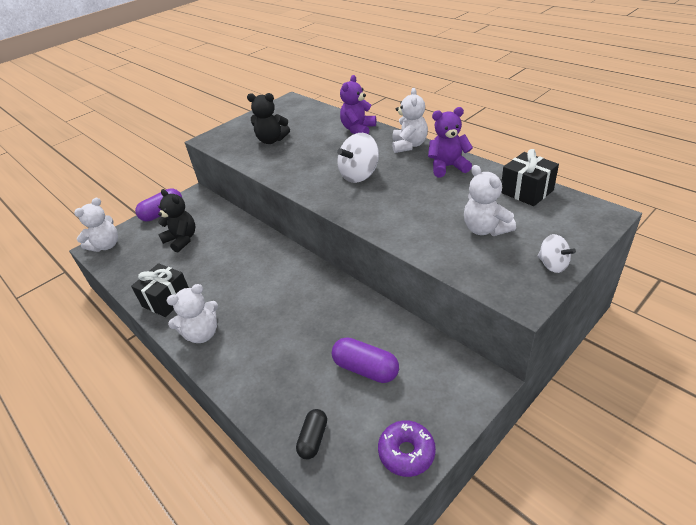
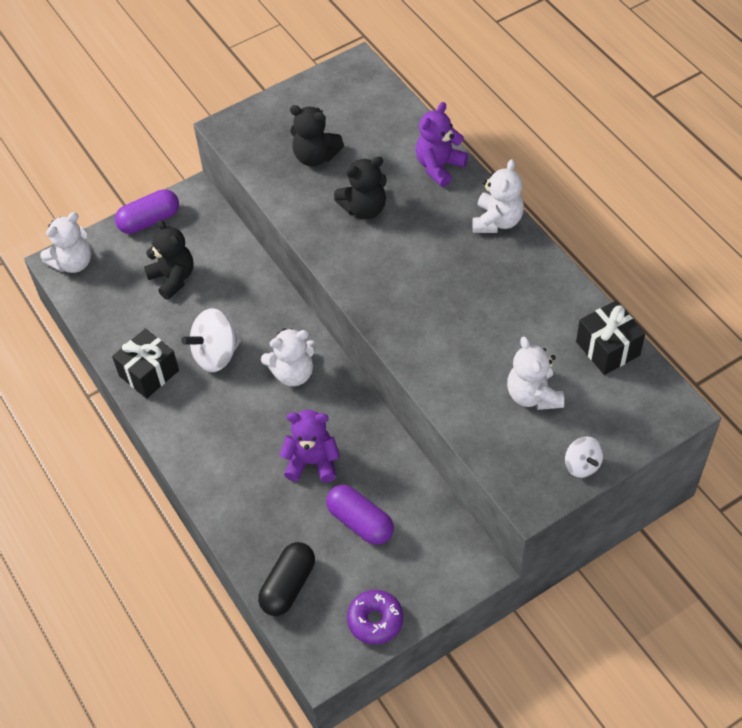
camera: 10 degrees right, 15 degrees up
(202, 334) = (187, 433): white teddy bear -> white teddy bear (293, 373)
(313, 157) = (364, 208): none -> black teddy bear
(313, 439) = (288, 586): black capsule -> black capsule, size x1.53
(359, 175) = (415, 262): white spinning top -> white spinning top (216, 354)
(448, 167) = (531, 278): purple teddy bear -> purple teddy bear (312, 462)

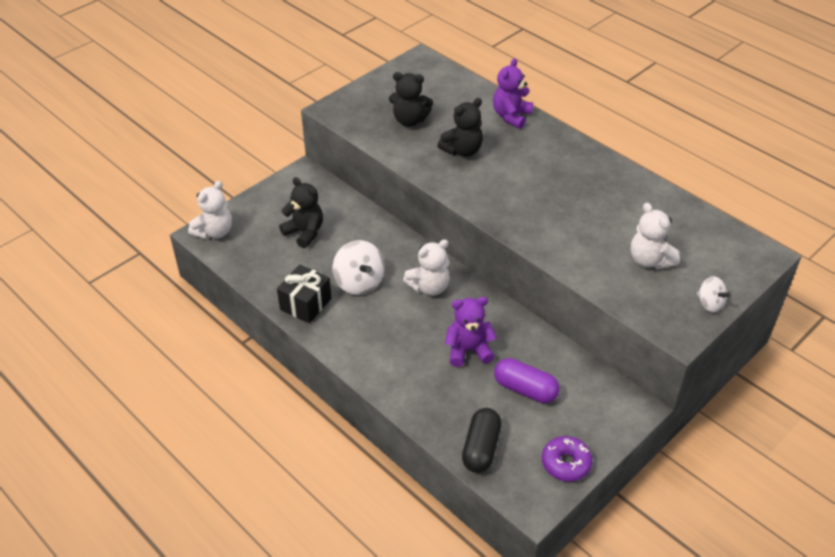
camera: 15 degrees left, 10 degrees down
(149, 220) = (271, 194): purple capsule -> none
(216, 354) = (359, 282): white spinning top -> white spinning top turned 75 degrees counterclockwise
(497, 221) = (571, 146): white teddy bear -> none
(607, 348) = (694, 220): black gift -> none

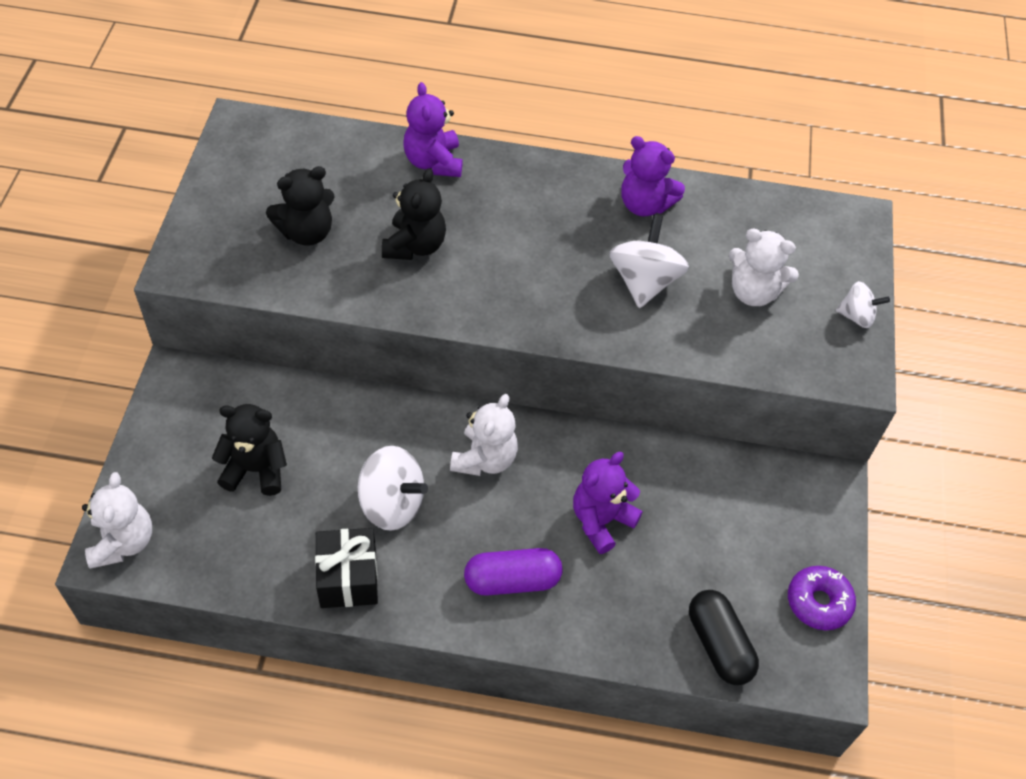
camera: 40 degrees left, 10 degrees up
(525, 389) = (704, 533): purple capsule -> purple capsule (512, 580)
(582, 224) = (644, 281): none -> white spinning top
(621, 187) = (644, 204): none -> purple teddy bear

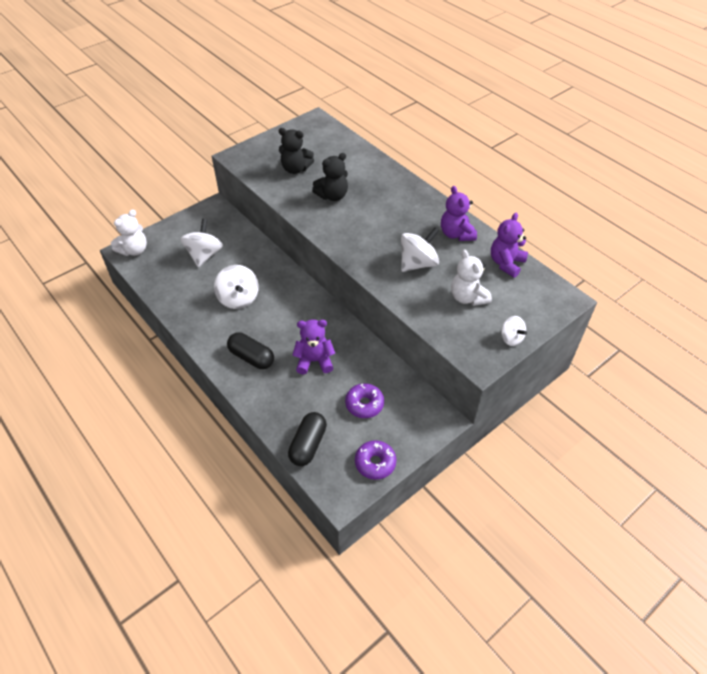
camera: 45 degrees right, 5 degrees down
(255, 469) = (204, 255): black teddy bear -> white spinning top
(348, 578) = (192, 313): black gift -> none
(433, 162) = (378, 170): purple teddy bear -> purple teddy bear (506, 263)
(484, 459) = (293, 306): white teddy bear -> none
(512, 580) = (251, 357): purple capsule -> black capsule
(726, 533) = (364, 404): none -> purple donut

